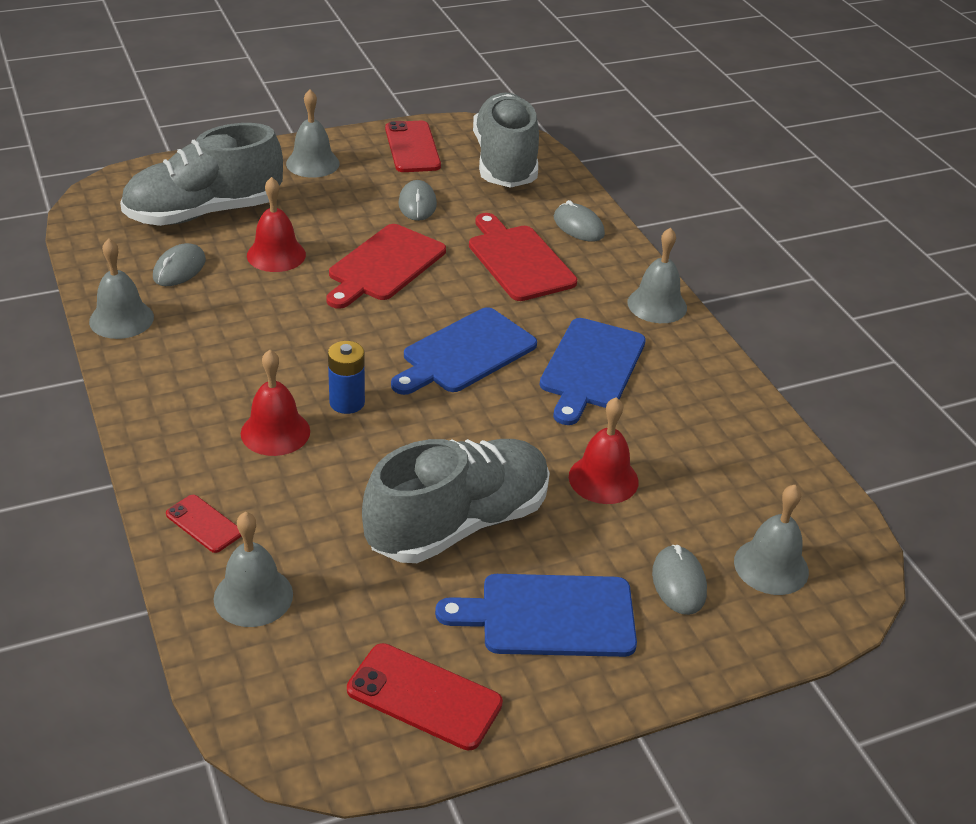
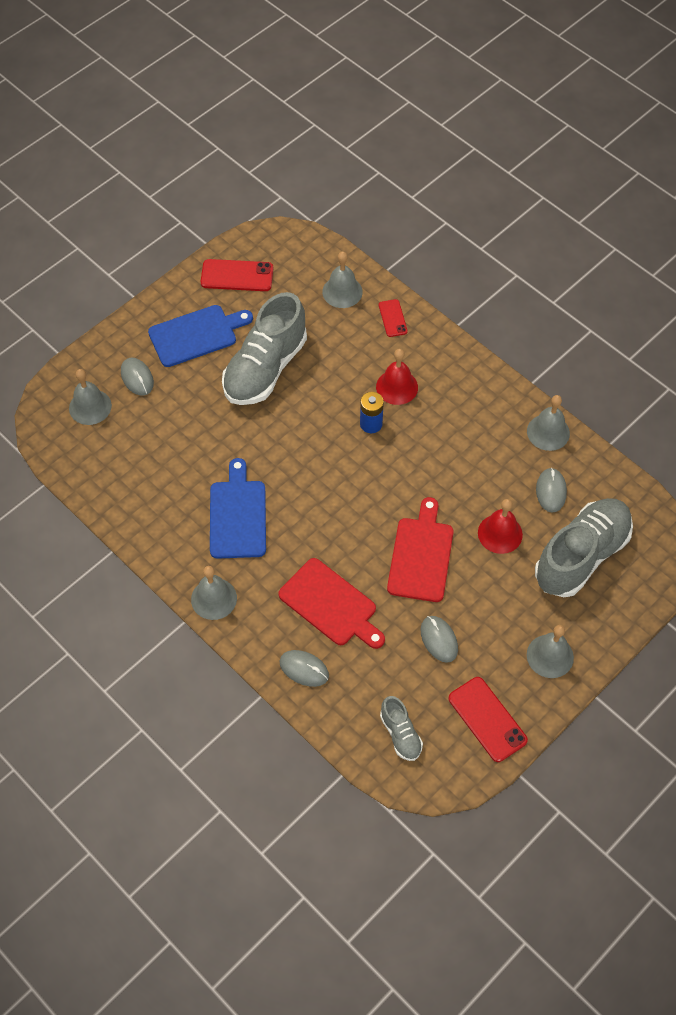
camera: 160 degrees right, 20 degrees up
(203, 524) = (393, 318): red phone -> red phone turned 60 degrees clockwise
(465, 353) = (323, 494): blue cutting board -> none
(505, 162) = (400, 734): grey shoe -> grey shoe, size x0.47
(603, 479) = (199, 428): red bell -> none

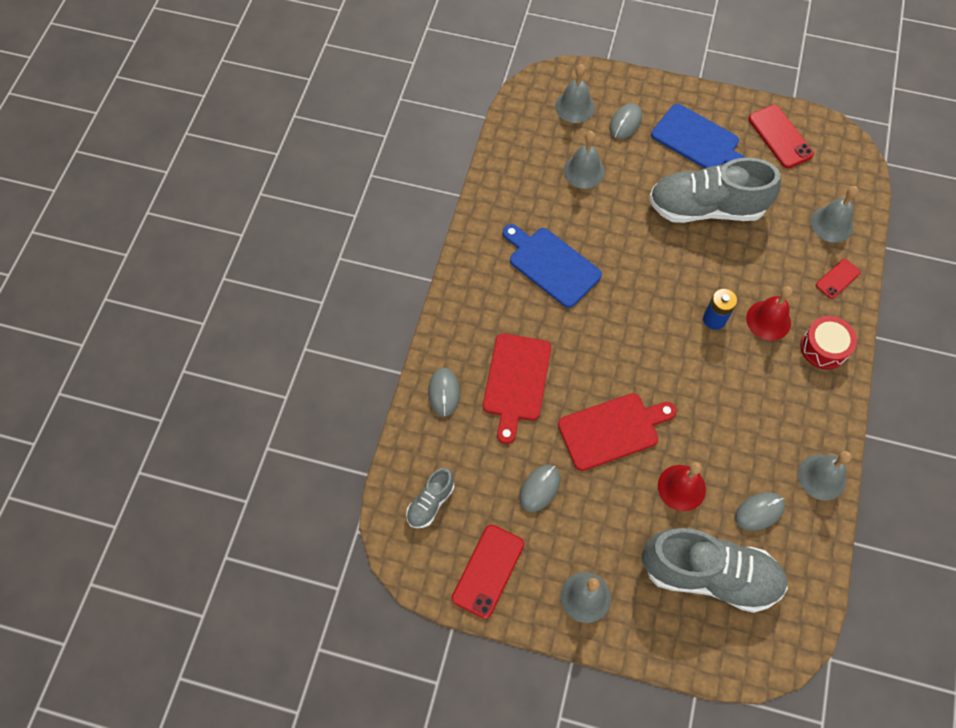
camera: 60 degrees right, 5 degrees up
(214, 598) = (464, 289): grey bell -> grey bell (584, 171)
(237, 515) = (551, 265): blue cutting board -> blue cutting board turned 105 degrees counterclockwise
(445, 364) = (824, 348): none -> red drum

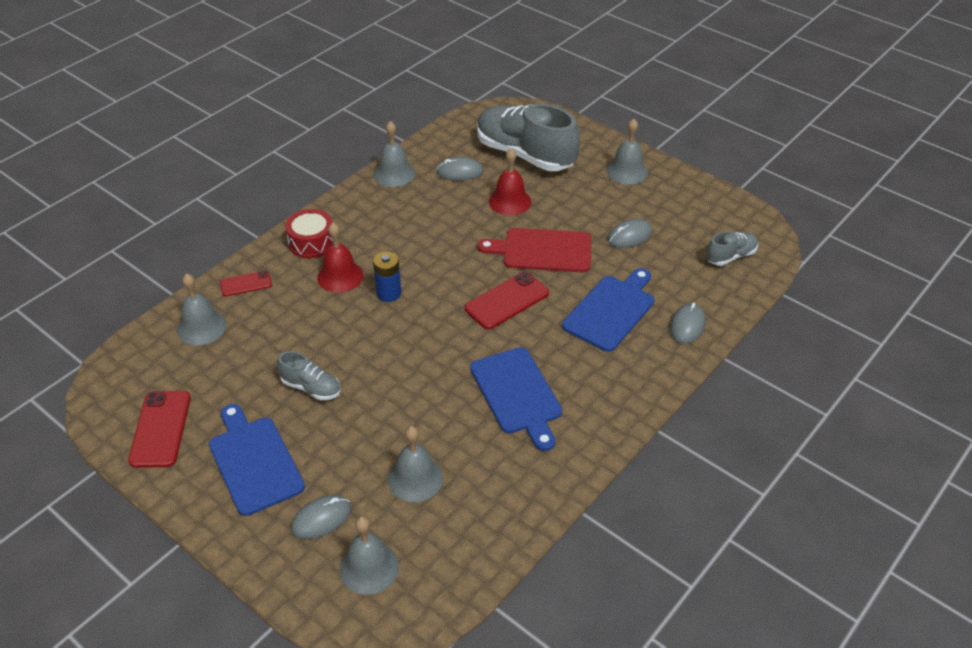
camera: 155 degrees left, 20 degrees down
(488, 571) = (697, 205): red phone -> red phone (507, 301)
(516, 381) = (611, 311): red cutting board -> blue cutting board
(706, 208) = (311, 388): grey shoe -> grey shoe, size x0.47

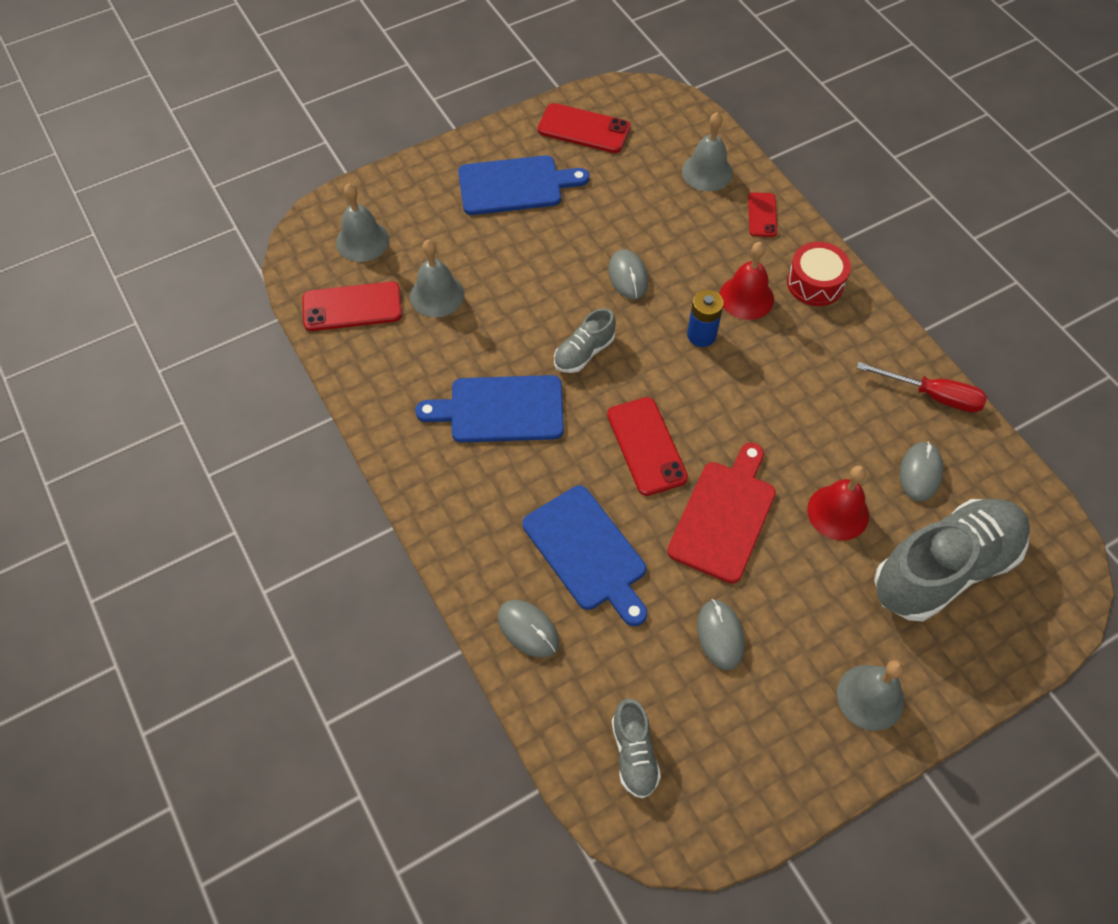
camera: 110 degrees right, 15 degrees up
(311, 388) = (587, 241): grey shoe -> grey shoe (584, 353)
(321, 519) = (429, 219): grey mouse -> grey mouse (628, 276)
(394, 174) = (933, 396): grey bell -> red screwdriver
(457, 543) = (352, 307): none -> red phone

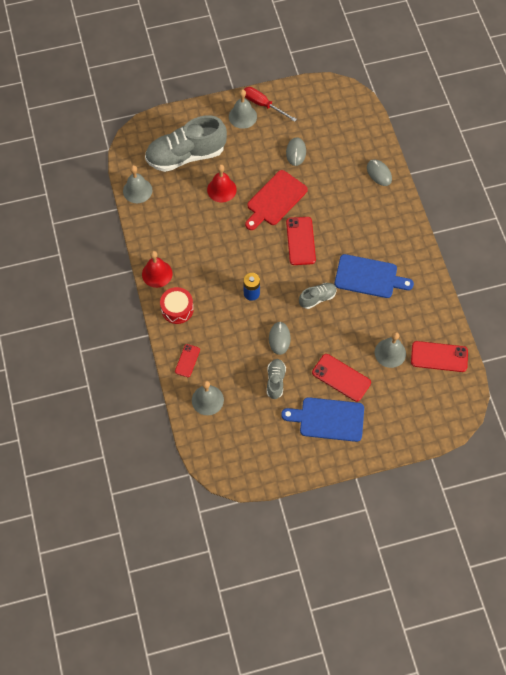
camera: 165 degrees left, 5 degrees up
(362, 241) = (428, 401): grey bell -> grey bell (137, 190)
(584, 129) = (273, 454): red phone -> red phone (341, 378)
(587, 552) = (344, 199): blue cutting board -> none
(634, 754) = (347, 119): grey shoe -> grey shoe (275, 381)
(746, 297) = (218, 309): red bell -> red bell (157, 274)
(920, 472) = (174, 198): grey mouse -> none
(933, 396) = (148, 232): red screwdriver -> red screwdriver (263, 105)

